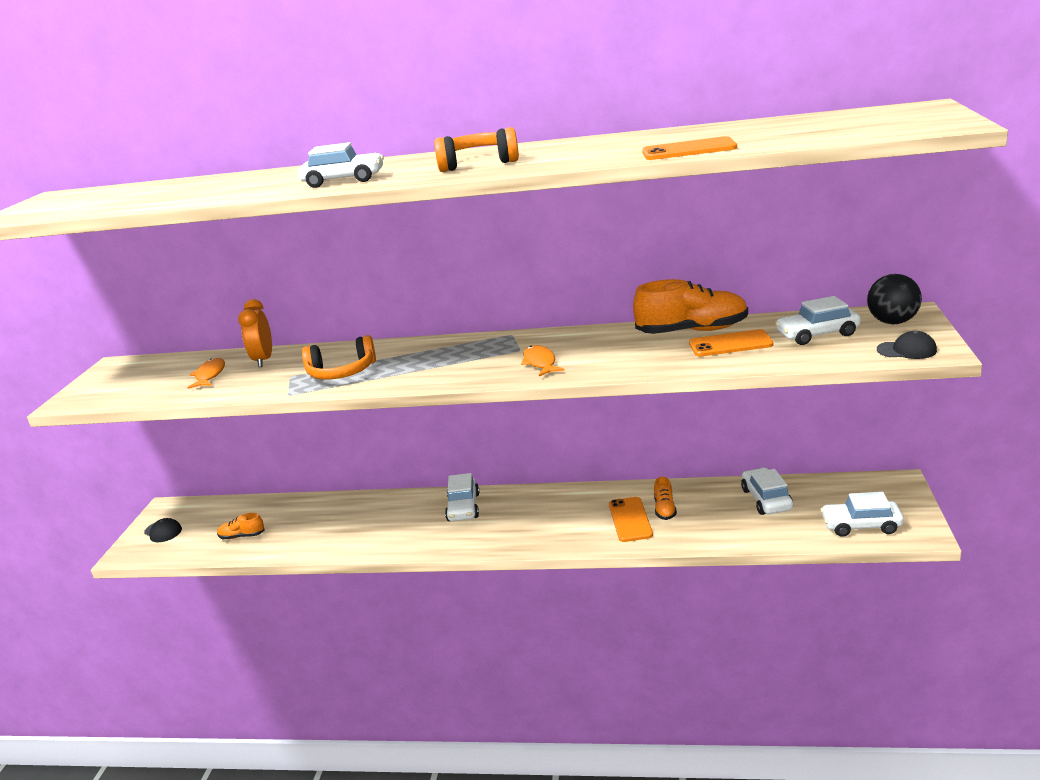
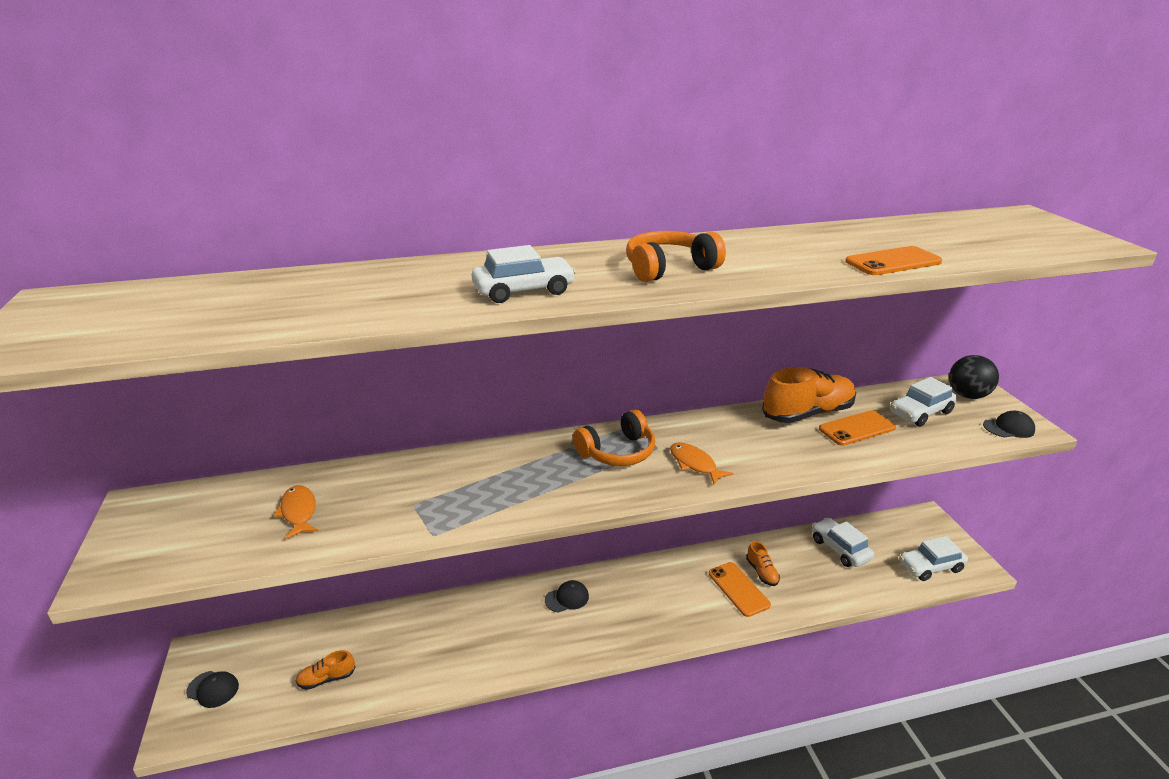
camera: 25 degrees left, 5 degrees up
(263, 360) = (357, 481): orange clock -> none
(342, 372) = (477, 494): orange headphones -> orange headphones (617, 452)
(463, 507) = (567, 598): white car -> black cap

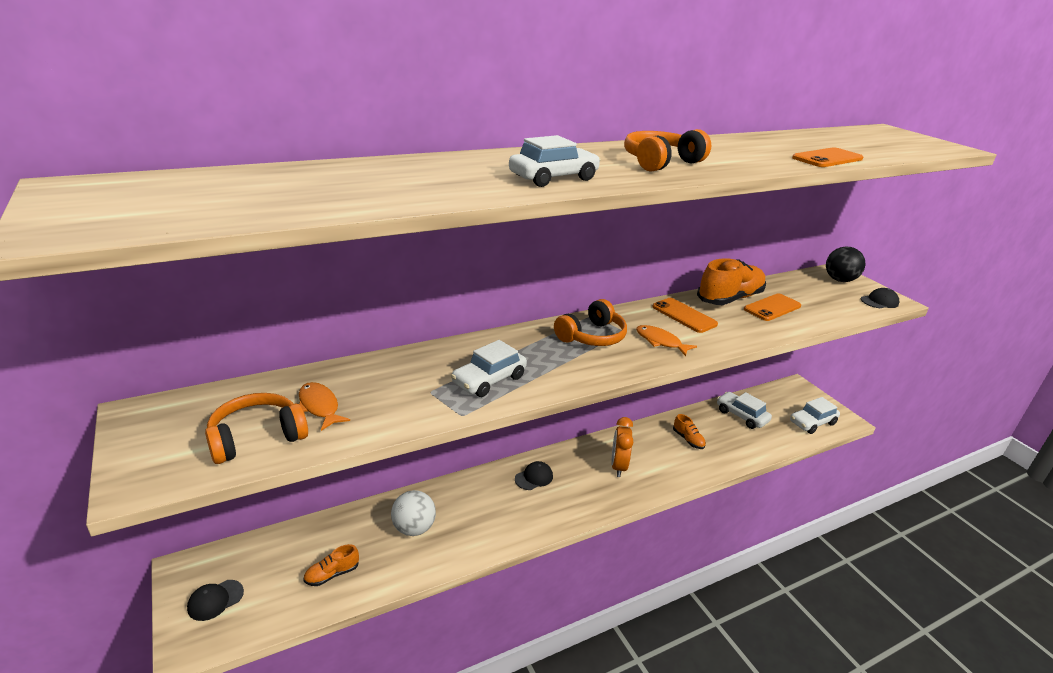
camera: 15 degrees left, 0 degrees up
(213, 689) = (215, 600): black cap -> black cap turned 135 degrees clockwise
(227, 540) = (257, 437): none -> orange headphones
(422, 640) = (414, 528): none -> white ball
(666, 596) = (618, 466): none -> orange clock
(738, 589) = (674, 455): orange phone -> orange phone (684, 315)
(920, 413) = (812, 294): white car -> white car (489, 380)

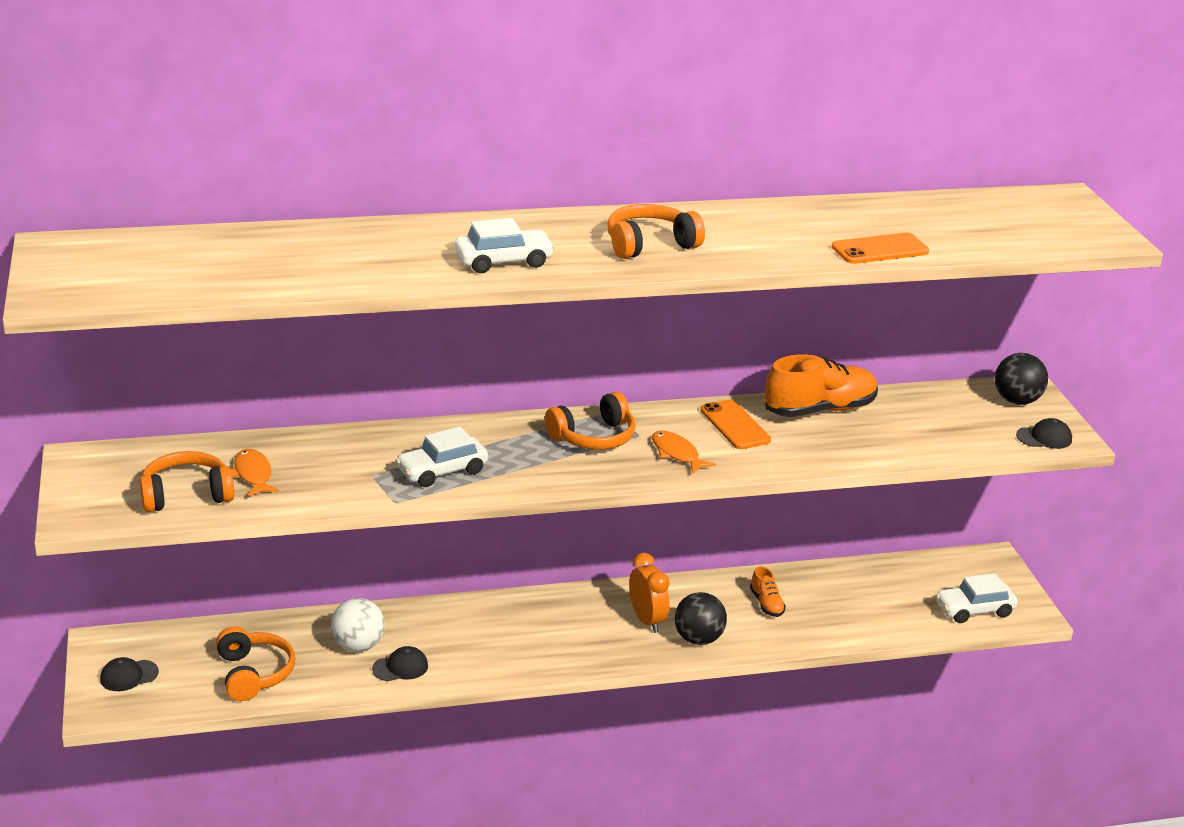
camera: 15 degrees right, 0 degrees up
(332, 574) = (254, 674): orange shoe -> orange headphones
(534, 477) = (528, 616): black cap -> black cap (400, 667)
(618, 466) = (647, 620): orange clock -> orange clock turned 135 degrees clockwise
(660, 475) = (698, 639): none -> black ball
(741, 416) = (869, 585): white car -> none
(772, 308) = (870, 428): orange phone -> none

